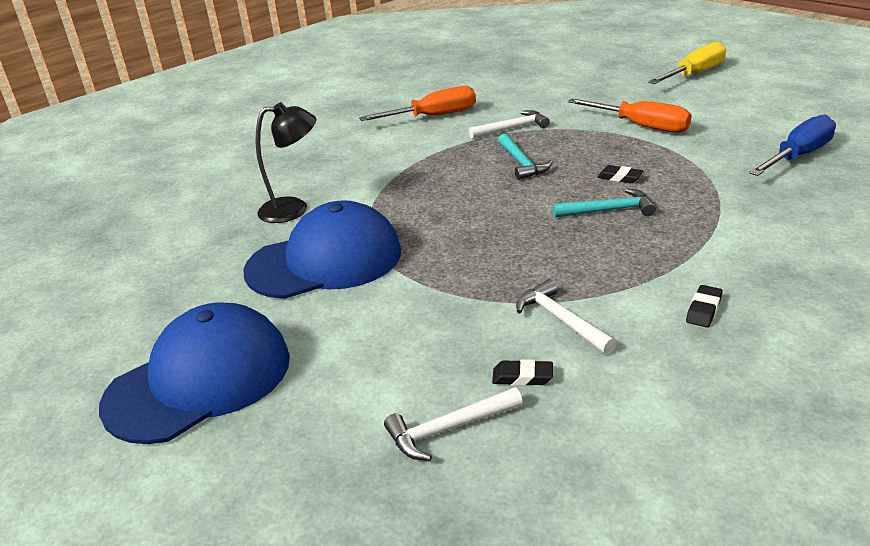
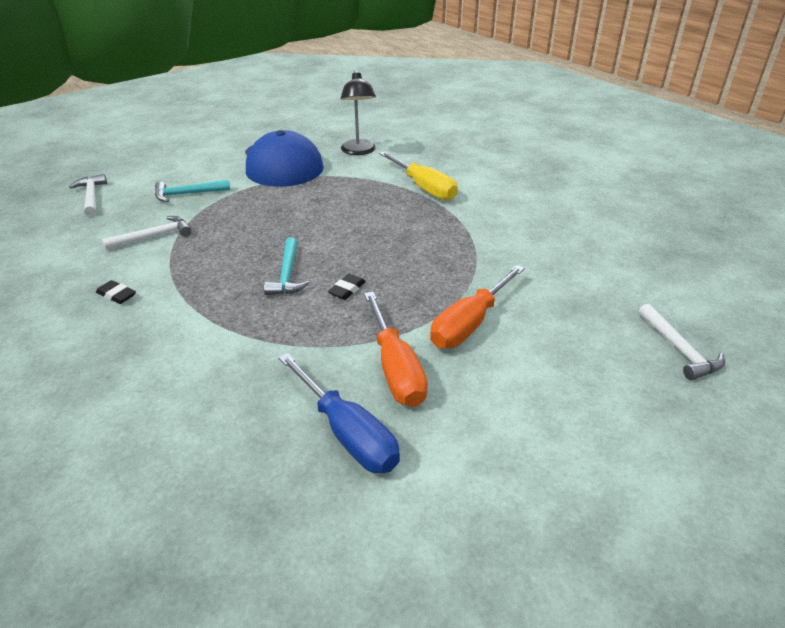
camera: 90 degrees right, 5 degrees up
(199, 380) = (188, 138): blue cap -> none
(434, 116) = (520, 203): orange screwdriver -> orange screwdriver (396, 369)
(512, 128) = (481, 242): white hammer -> white hammer (679, 349)
(521, 163) = (399, 240): turquoise hammer -> turquoise hammer (187, 194)
(522, 377) = (111, 219): black eraser -> none
(695, 74) = (662, 409): yellow screwdriver -> yellow screwdriver (424, 188)

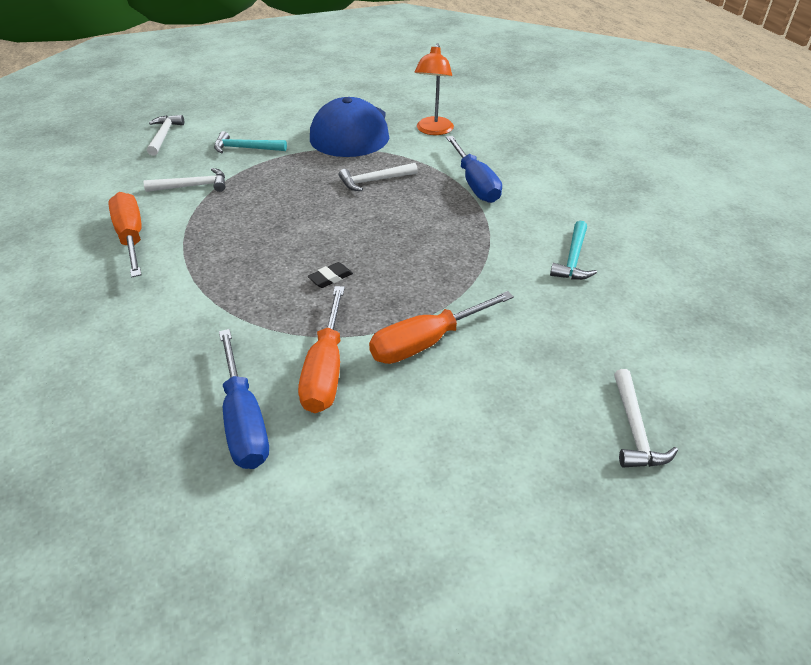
camera: 20 degrees right, 5 degrees up
(116, 295) = (131, 237): black eraser -> orange screwdriver
(287, 275) = (285, 250): turquoise hammer -> turquoise hammer (573, 259)
(333, 201) = (374, 181): none -> white hammer
(359, 151) = (433, 130): black lamp -> orange lamp
(424, 188) = (475, 184): yellow screwdriver -> blue screwdriver

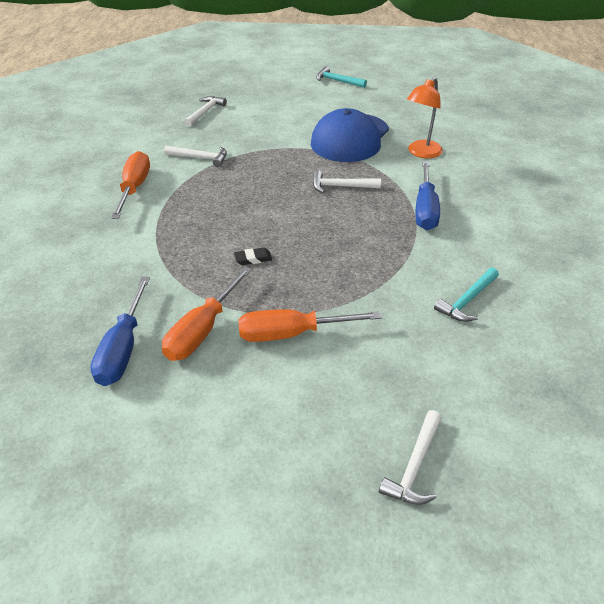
camera: 25 degrees right, 0 degrees up
(245, 148) = (258, 135): turquoise hammer -> turquoise hammer (337, 81)

